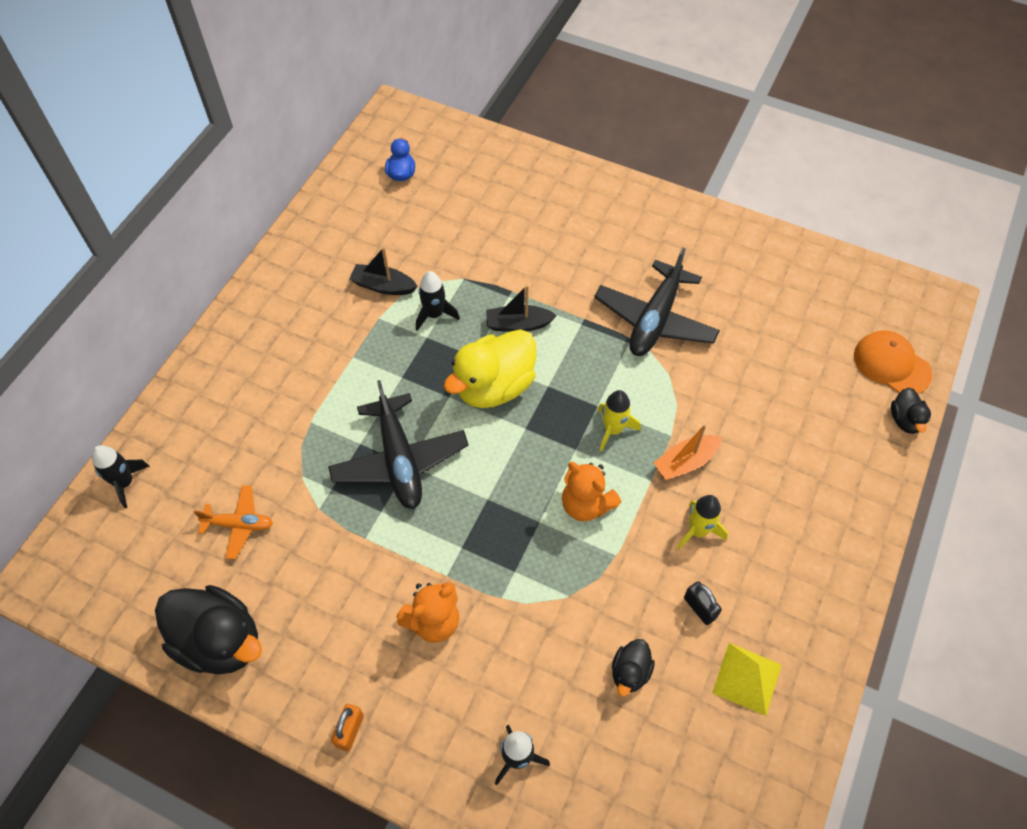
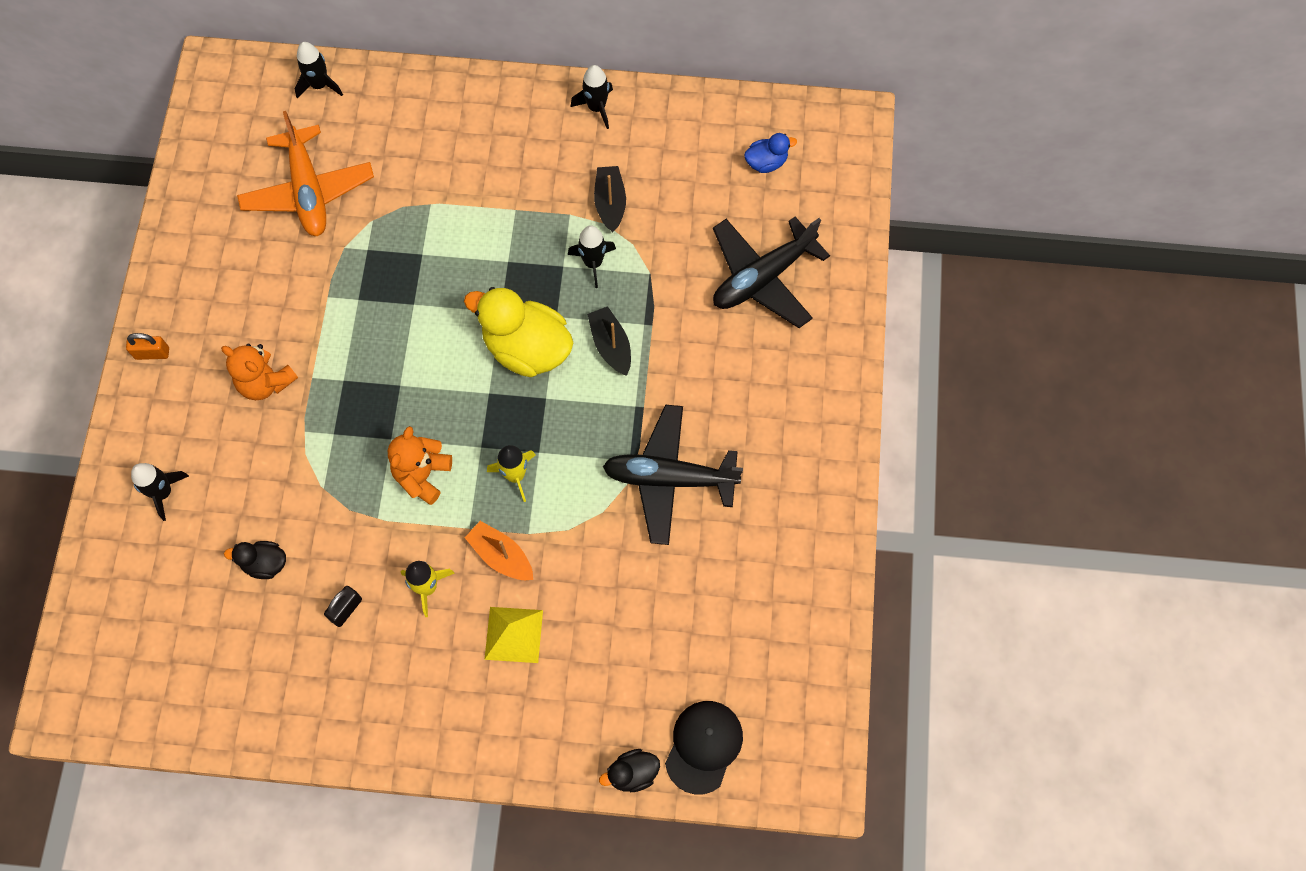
camera: 70 degrees right, 10 degrees up
(220, 641) = (200, 223): black duck -> none
(239, 524) = (308, 191): orange plane -> orange plane, size x1.82
(285, 269) = (596, 108): none -> black rocket
(399, 460) = (415, 294): black plane -> black plane (763, 277)
(747, 678) = (288, 669): yellow pyramid -> yellow pyramid (514, 634)
(891, 364) = (703, 746): orange cap -> black cap

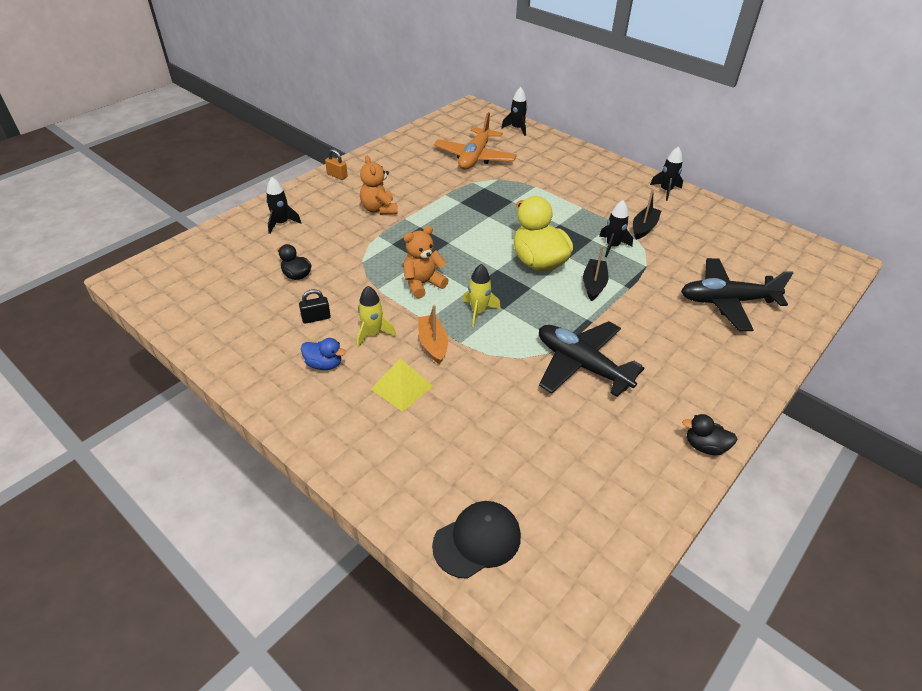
camera: 35 degrees right, 25 degrees down
(632, 773) = (407, 521): black duck -> black duck (704, 446)
(766, 162) = (765, 253): blue duck -> blue duck (324, 364)

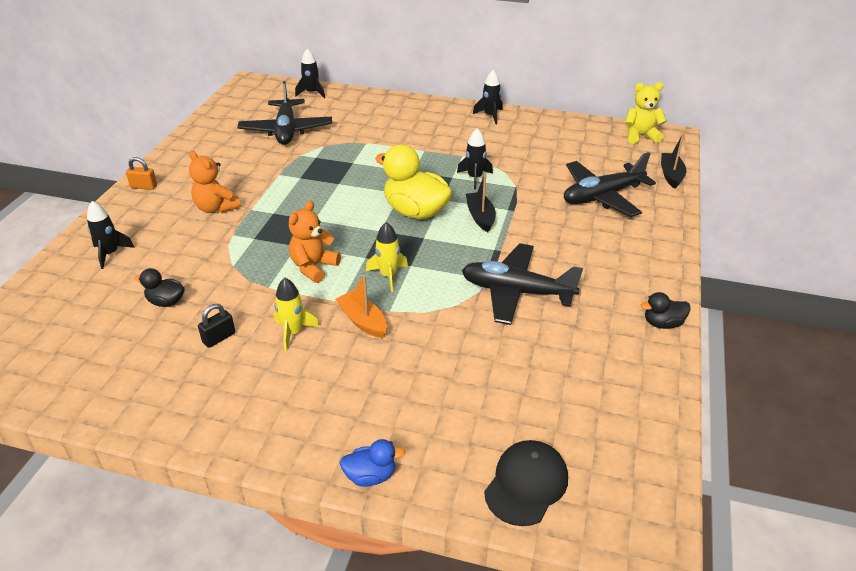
camera: 25 degrees left, 5 degrees down
(324, 364) = (260, 381): blue duck -> blue duck (370, 476)
(402, 387) = (359, 373): yellow pyramid -> none
(475, 157) = (286, 130): orange plane -> black plane
(644, 228) = (492, 154): black boat -> black boat (671, 175)
(810, 252) = (640, 136): none -> yellow teddy bear

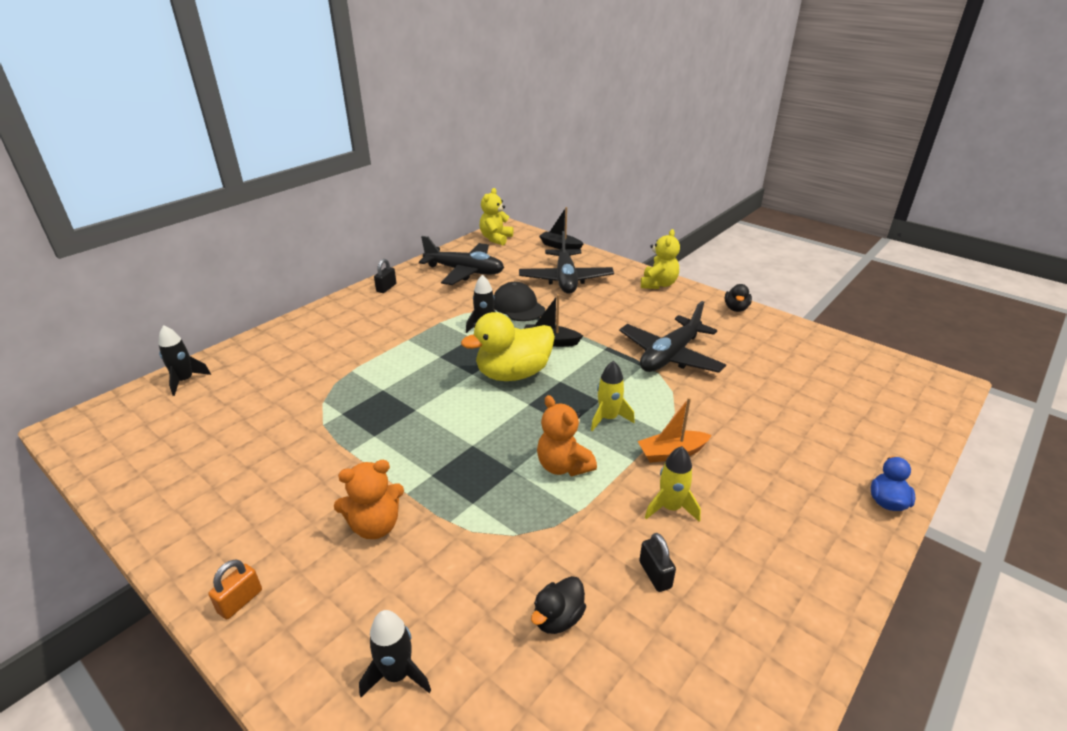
camera: 65 degrees left, 5 degrees down
(286, 130) = (251, 422): black plane -> black plane (464, 271)
(490, 116) = (386, 288): black rocket -> black padlock
(526, 484) = (897, 419): black cap -> black cap (518, 306)
(658, 256) = (658, 284): none -> yellow teddy bear

